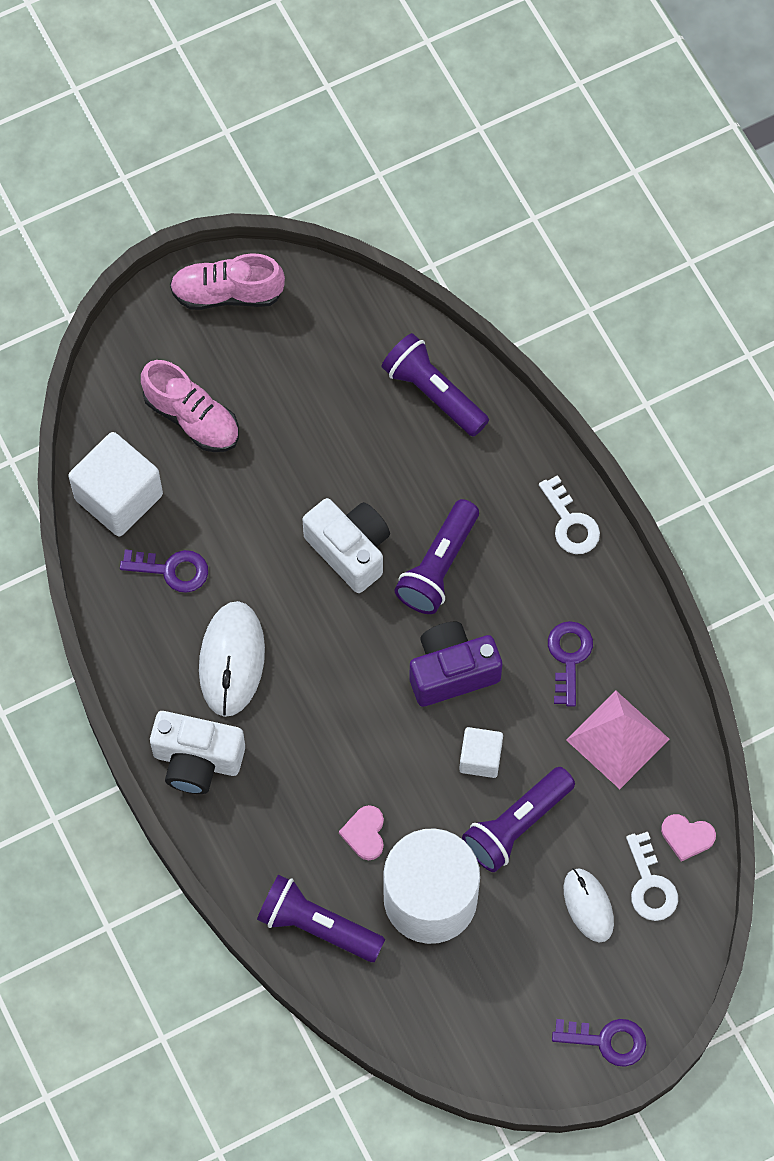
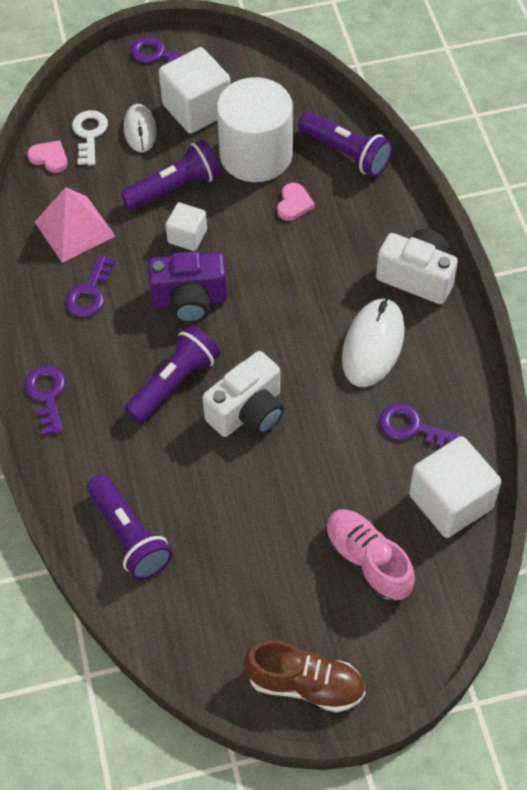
camera: 165 degrees left, 10 degrees down
(227, 293) = (305, 684): pink shoe -> brown shoe
(350, 550) = (248, 412): white camera -> white camera turned 105 degrees counterclockwise
(526, 957) = (197, 109): none -> white cube
(570, 523) = (47, 395): white key -> purple key

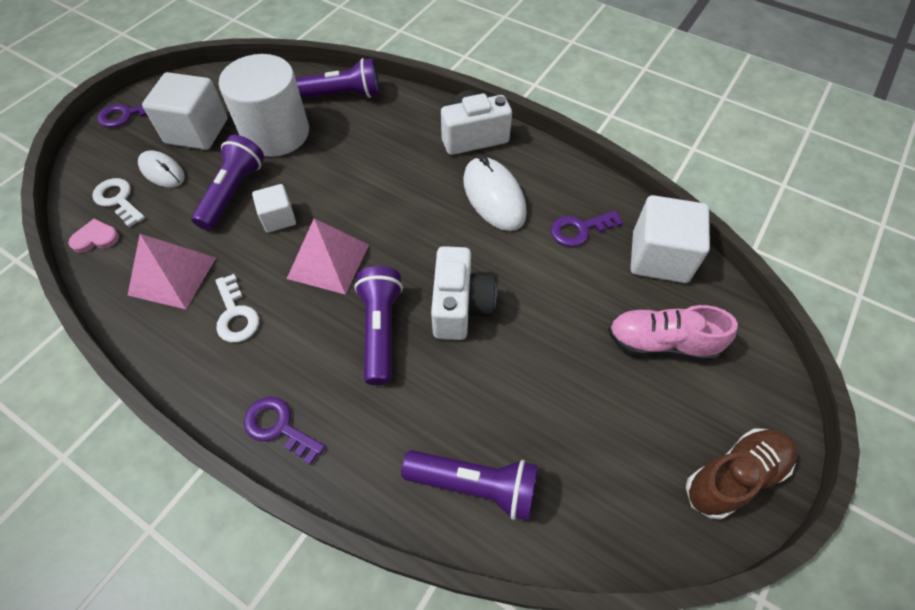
camera: 45 degrees left, 0 degrees up
(90, 293) = (236, 315): purple key -> white key
(190, 300) = (328, 261): purple camera -> pink pyramid
(294, 204) = (338, 146): pink heart -> none

